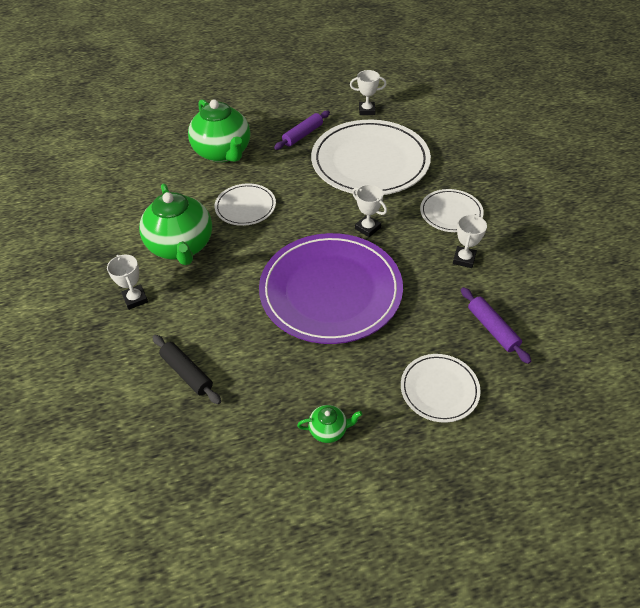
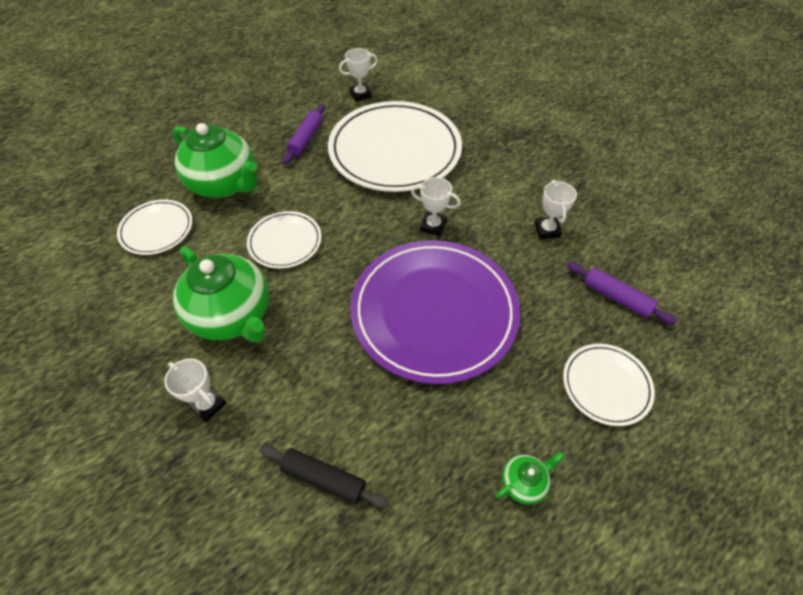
camera: 25 degrees left, 5 degrees up
(451, 213) = (506, 184): white plate -> white plate (157, 229)

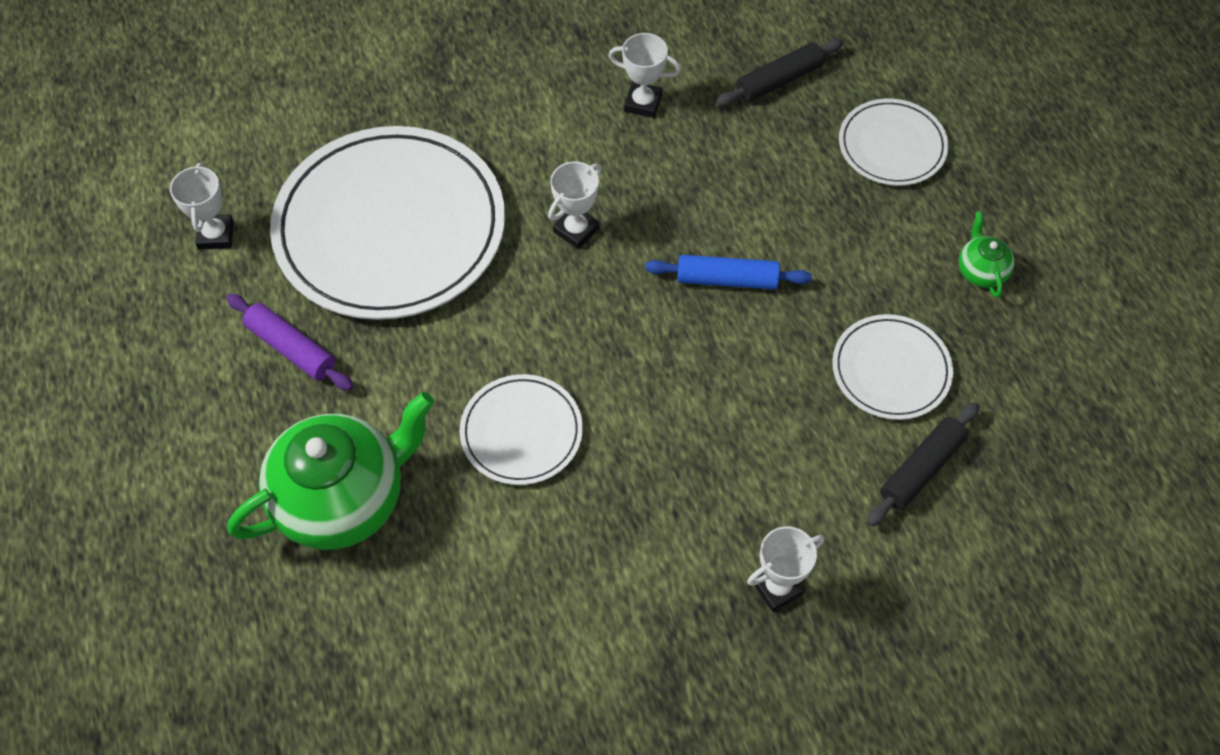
camera: 70 degrees left, 5 degrees up
(157, 229) = (405, 623): white plate -> white plate (891, 370)
(232, 315) = (637, 532): green teapot -> none
(434, 312) = (727, 279): purple plate -> blue rolling pin
(616, 297) = (779, 80): purple rolling pin -> black rolling pin

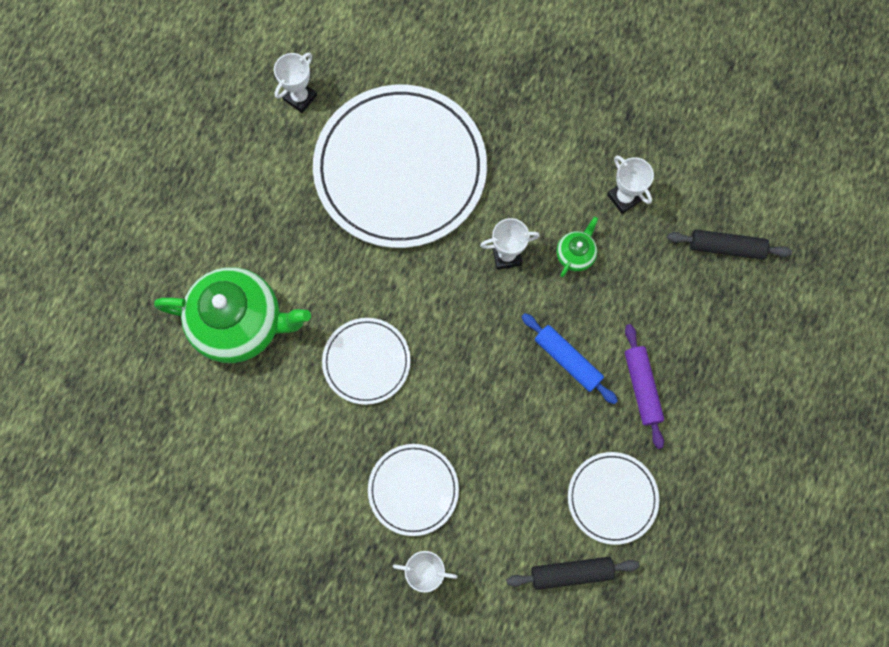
camera: 40 degrees right, 15 degrees up
(291, 348) = (285, 206): purple rolling pin -> purple rolling pin (642, 387)
(892, 146) = (756, 351): white plate -> white plate (413, 489)
(981, 271) = (730, 481): green teapot -> green teapot (575, 254)

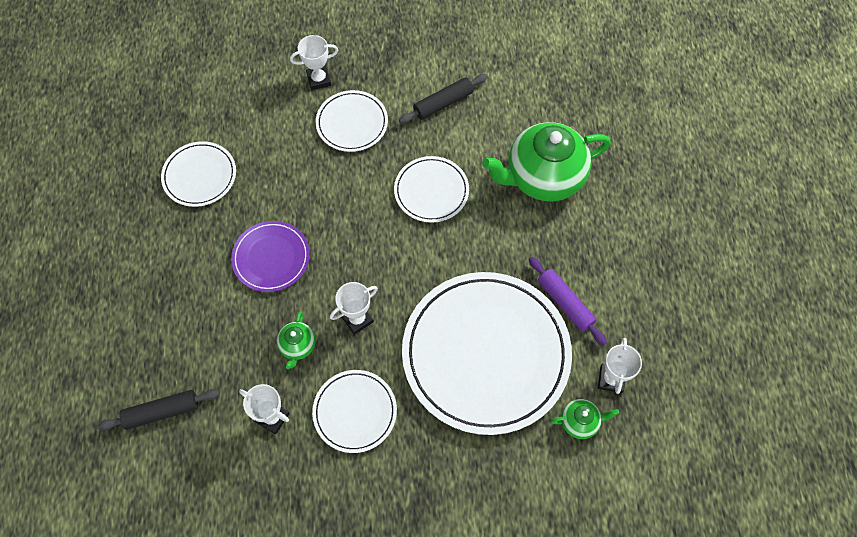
camera: 155 degrees right, 10 degrees down
(349, 75) = (580, 422): none -> green teapot
(546, 170) = (355, 412): none -> white plate
(567, 360) = (271, 258): blue rolling pin -> purple plate
(571, 573) = (213, 118): black rolling pin -> black rolling pin (443, 103)
(642, 387) = (202, 262): purple rolling pin -> purple rolling pin (565, 303)

